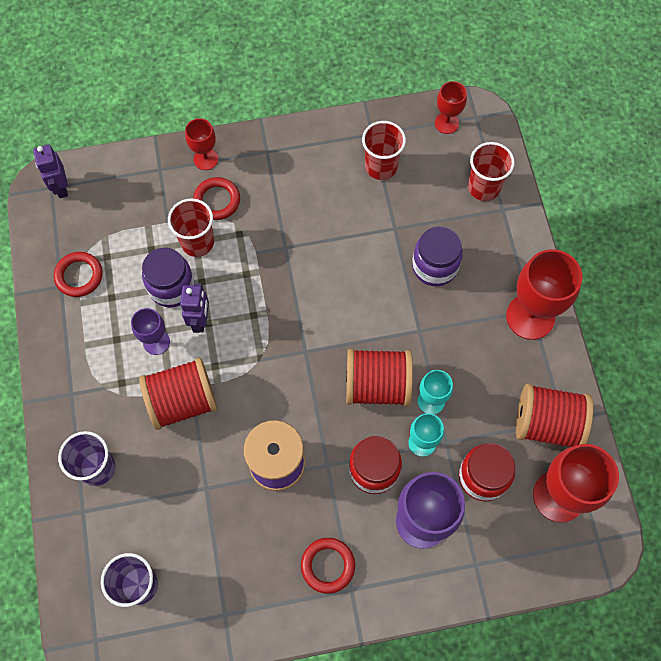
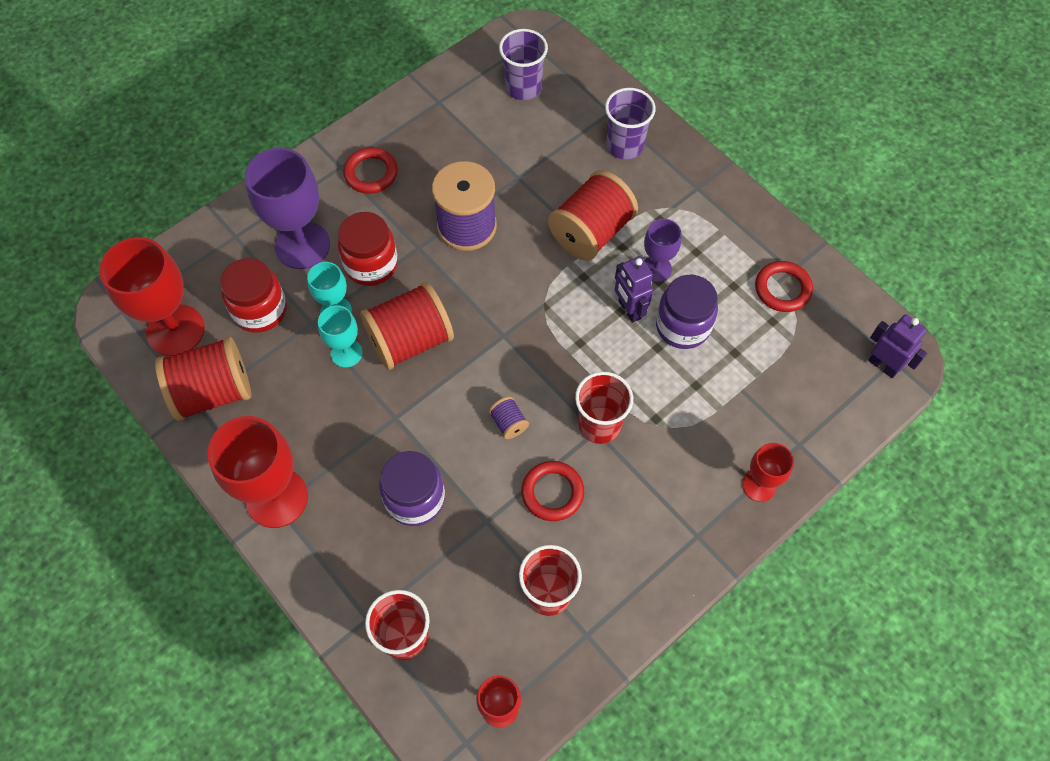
camera: 150 degrees right, 5 degrees down
(197, 242) = (693, 385): red cup -> red cup (599, 425)
(217, 200) = (708, 443): red ring -> red ring (552, 492)
(341, 284) = (509, 423): none -> purple spool

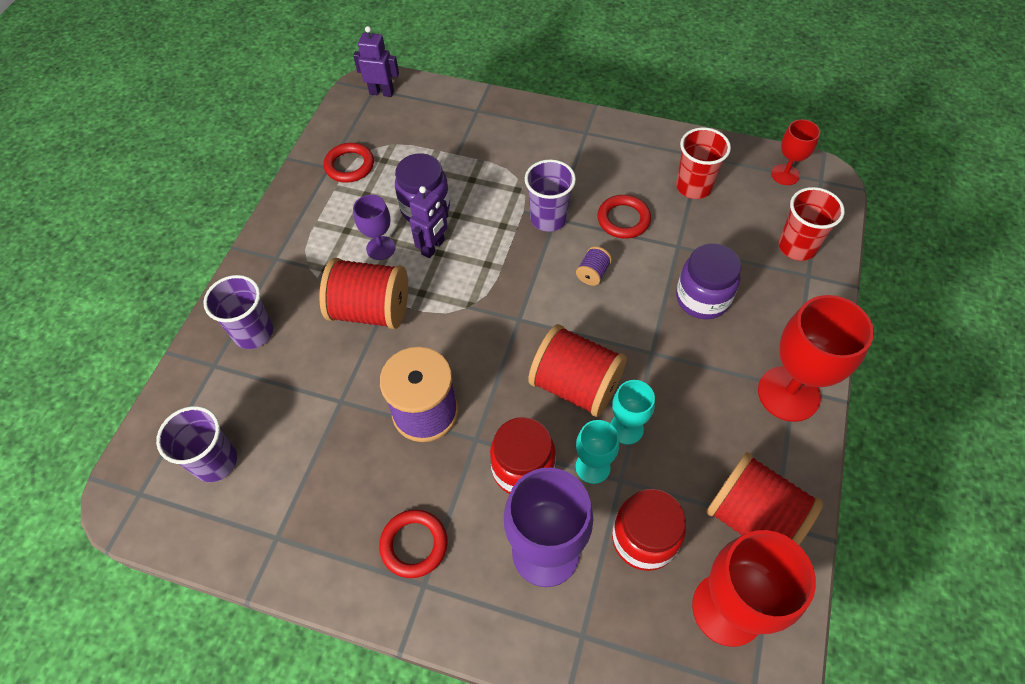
camera: 120 degrees left, 5 degrees down
(599, 425) = (548, 218): red cup -> purple cup
(759, 485) = (524, 118): red goblet -> none
(883, 365) = (381, 92): purple robot -> purple robot turned 90 degrees clockwise

